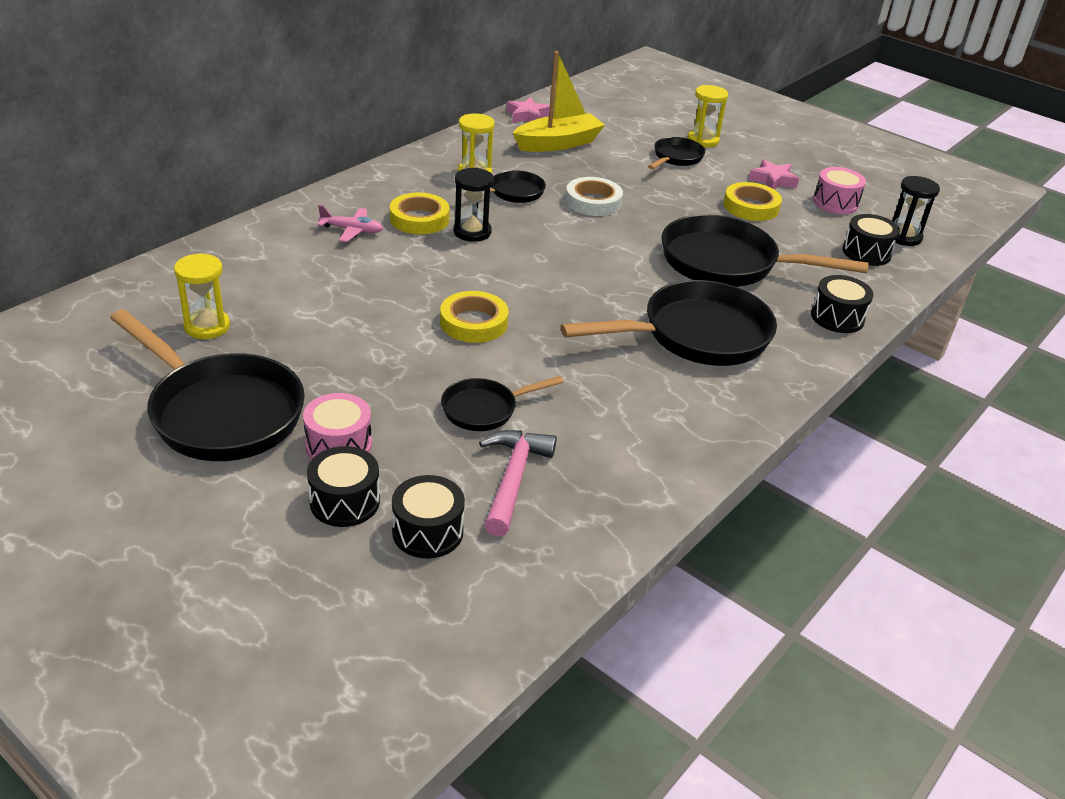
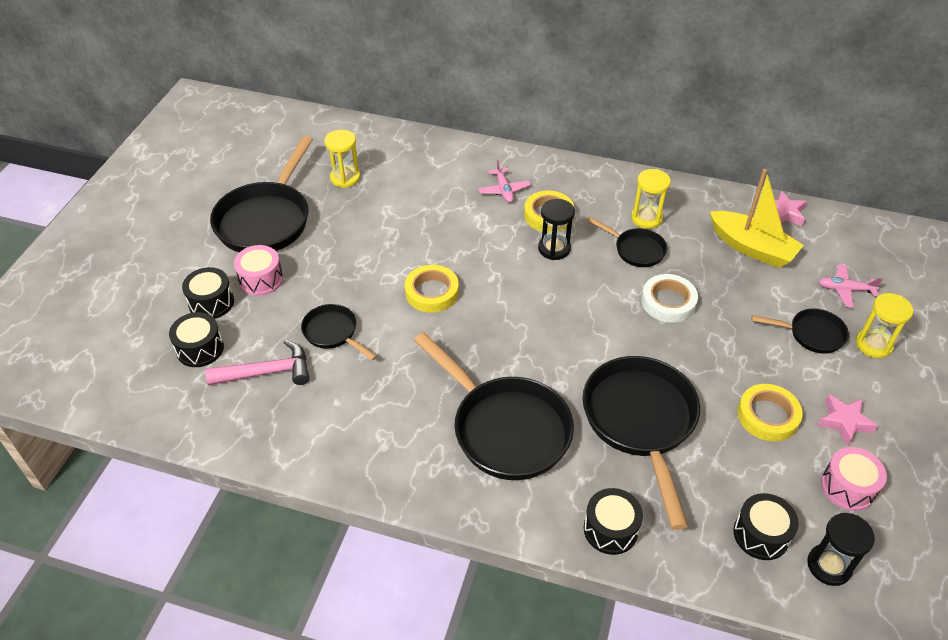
camera: 70 degrees right, 10 degrees up
(637, 127) = (845, 289): none -> pink plane

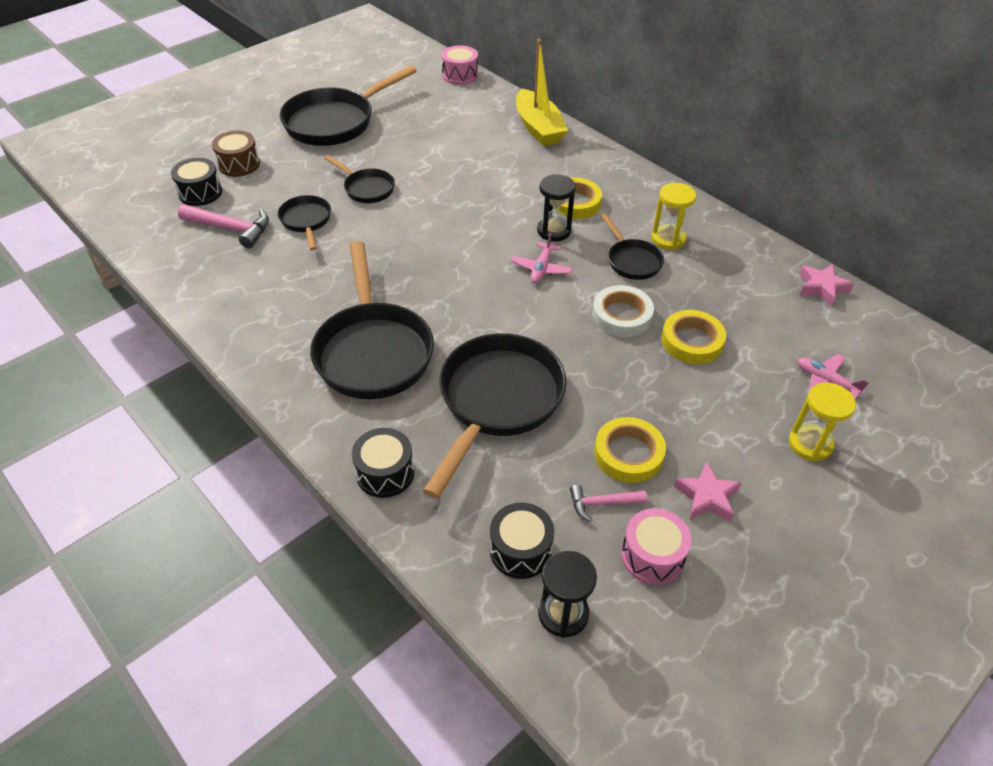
camera: 30 degrees right, 0 degrees up
(211, 302) = (239, 164): black drum -> brown drum
(261, 279) = (290, 162): pink drum -> pink drum (460, 75)
(345, 178) = (425, 113): yellow hourglass -> none
(432, 292) = (413, 223): yellow tape -> yellow tape (692, 341)
(504, 190) = (553, 168): pink plane -> pink plane (541, 268)
(752, 248) = (755, 304): yellow boat -> yellow boat (538, 128)
(783, 466) = (602, 503): none -> pink hammer
(811, 334) = (747, 405): black pan -> black pan (366, 188)

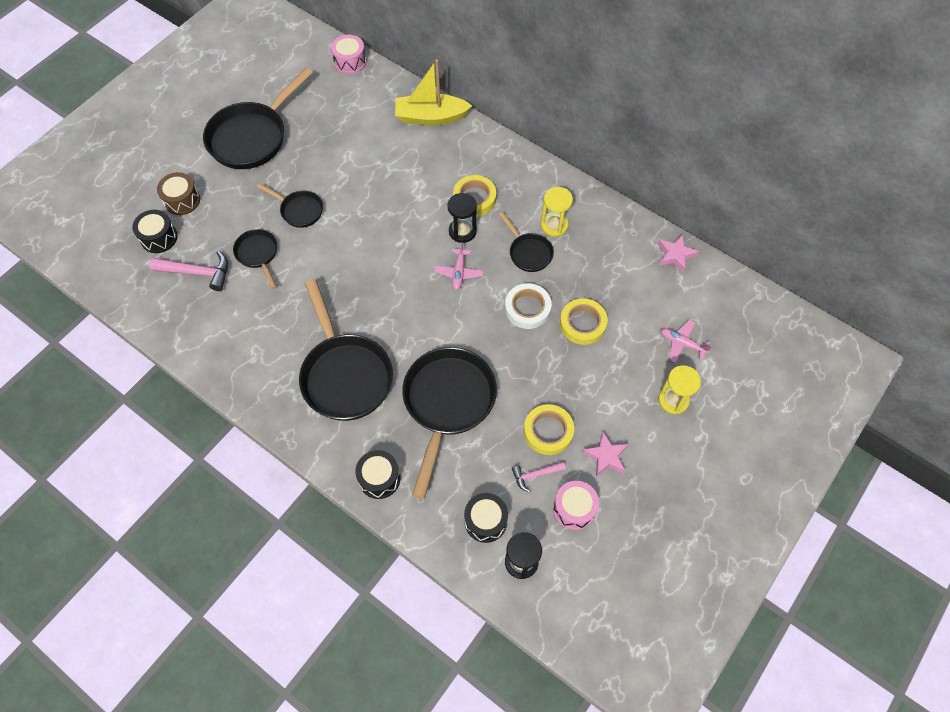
camera: 10 degrees left, 15 degrees up
(538, 128) = (431, 117): yellow boat -> yellow boat turned 120 degrees clockwise

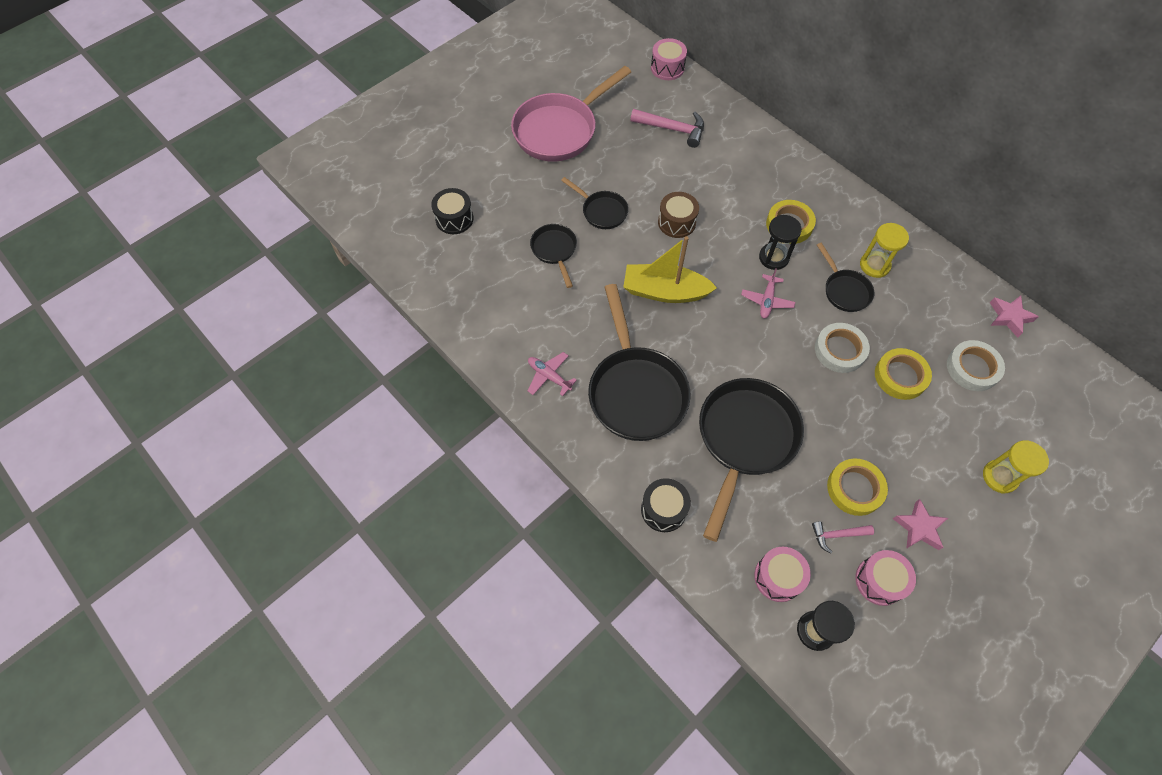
camera: 10 degrees right, 0 degrees up
(182, 200) = (482, 184): brown drum -> brown drum (676, 222)
(198, 272) = (490, 260): pink hammer -> pink hammer (673, 129)
(252, 137) = (560, 130): black pan -> pink pan
(431, 117) = (748, 134): yellow boat -> yellow boat (664, 291)
(485, 521) = (778, 577): black drum -> pink drum
(645, 306) = (972, 368): none -> white tape
(682, 343) = (1013, 415): pink plane -> pink plane (549, 376)

